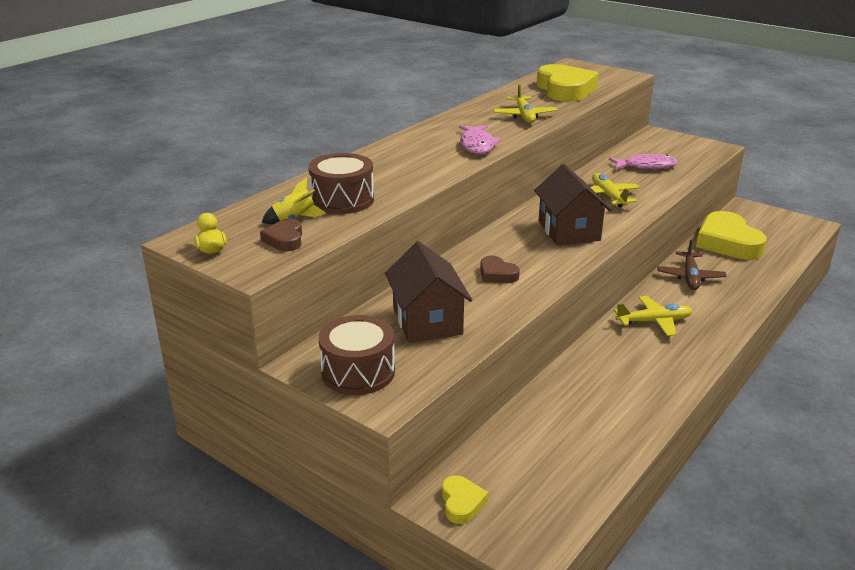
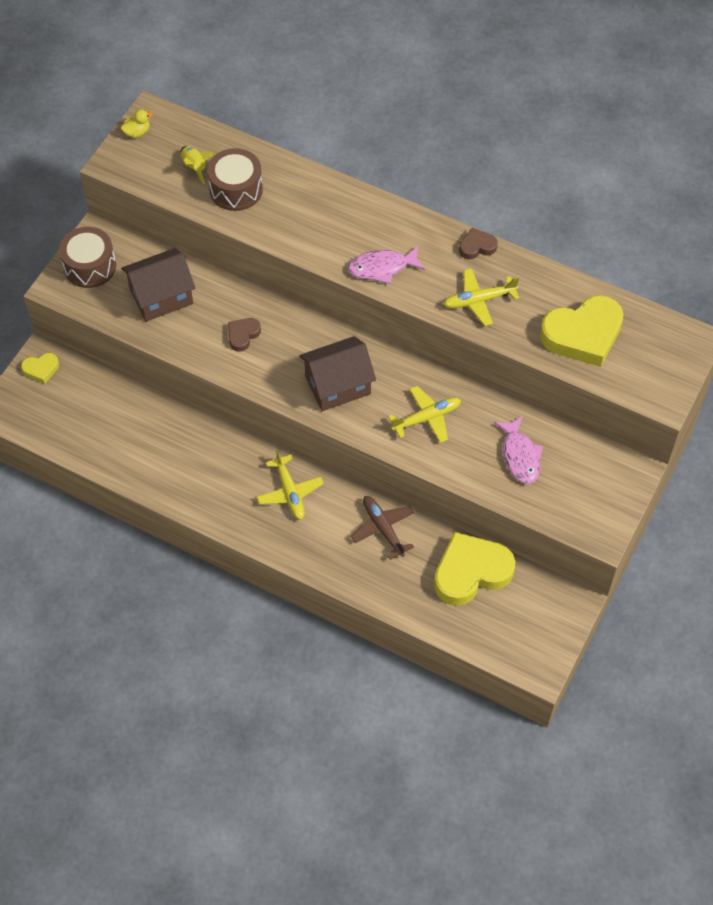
camera: 80 degrees right, 30 degrees up
(284, 239) = (160, 170): brown heart -> brown heart (477, 246)
(690, 277) = (383, 529): brown plane -> brown plane turned 60 degrees clockwise

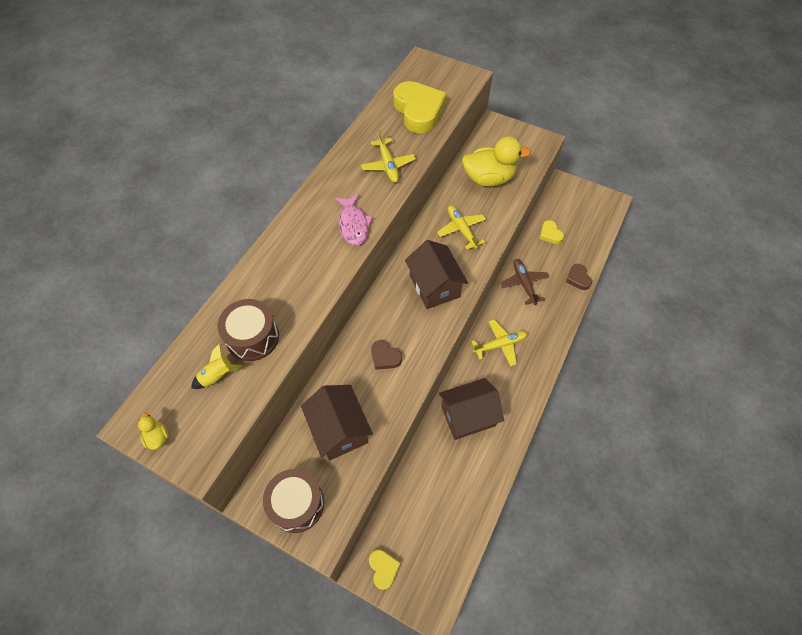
camera: 90 degrees left, 0 degrees up
(197, 451) = (468, 416): none -> brown house
(383, 529) = (524, 284): brown plane -> brown plane turned 105 degrees clockwise
(471, 572) = (550, 234): yellow heart -> yellow heart, size x0.47
(477, 246) = (336, 165): brown heart -> brown heart (578, 278)
(520, 456) = (488, 178): pink fish -> yellow duck

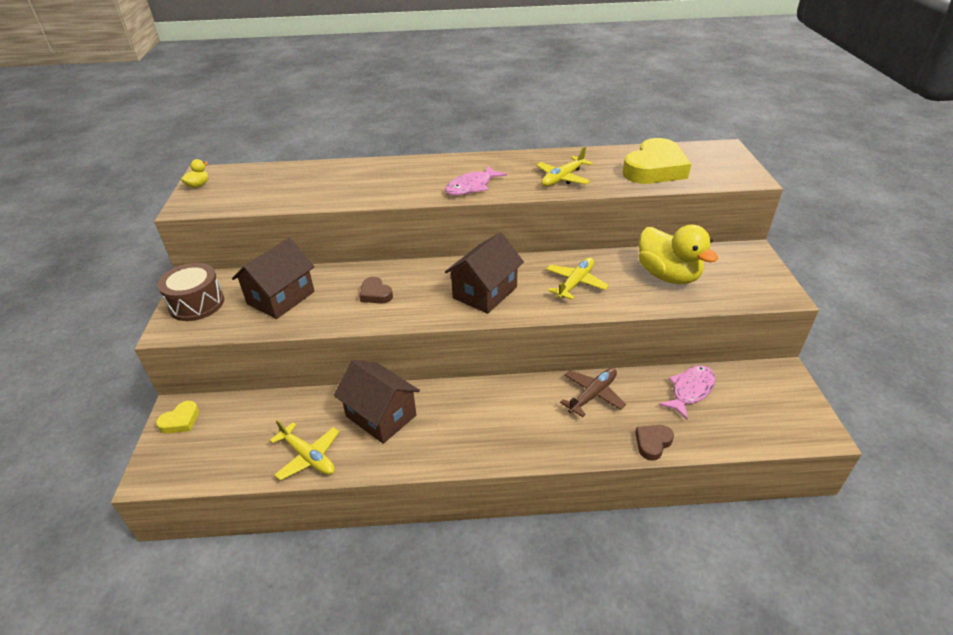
camera: 60 degrees right, 20 degrees down
(217, 376) = (265, 187): yellow rocket -> none
(252, 337) = (311, 187): brown drum -> none
(385, 357) = (375, 294): brown heart -> brown heart turned 45 degrees counterclockwise
(500, 345) = (490, 407): yellow plane -> yellow plane (308, 456)
(550, 234) = (690, 391): yellow heart -> pink fish

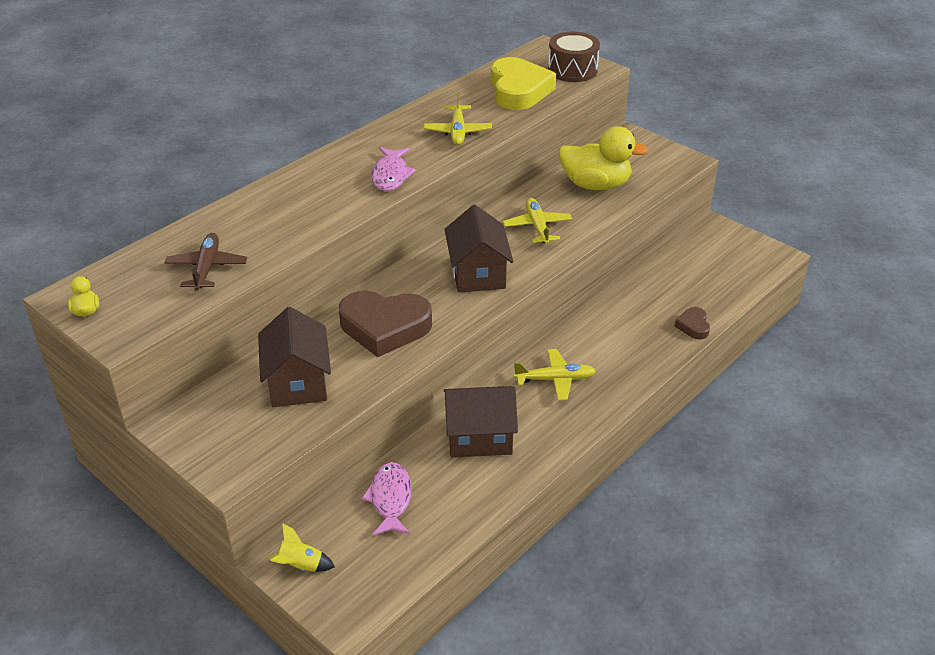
camera: 45 degrees left, 0 degrees up
(180, 421) = (301, 566): yellow heart -> yellow rocket
(197, 304) = (216, 438): brown drum -> brown drum (572, 70)
(308, 456) = (466, 505): yellow plane -> yellow plane (555, 379)
(375, 294) = (384, 327): brown heart -> brown heart, size x2.11
(592, 395) = (615, 318): brown plane -> brown plane (207, 268)
(690, 391) = (673, 275): pink fish -> pink fish (390, 499)

